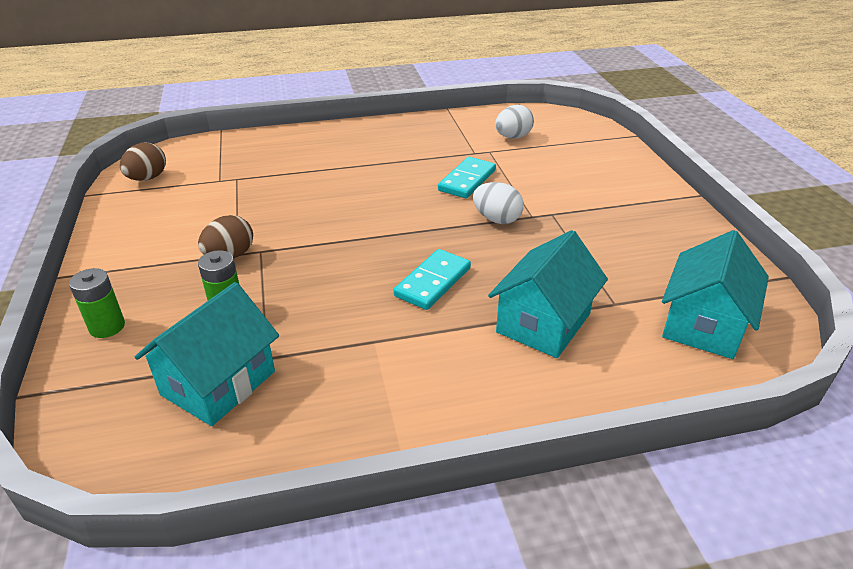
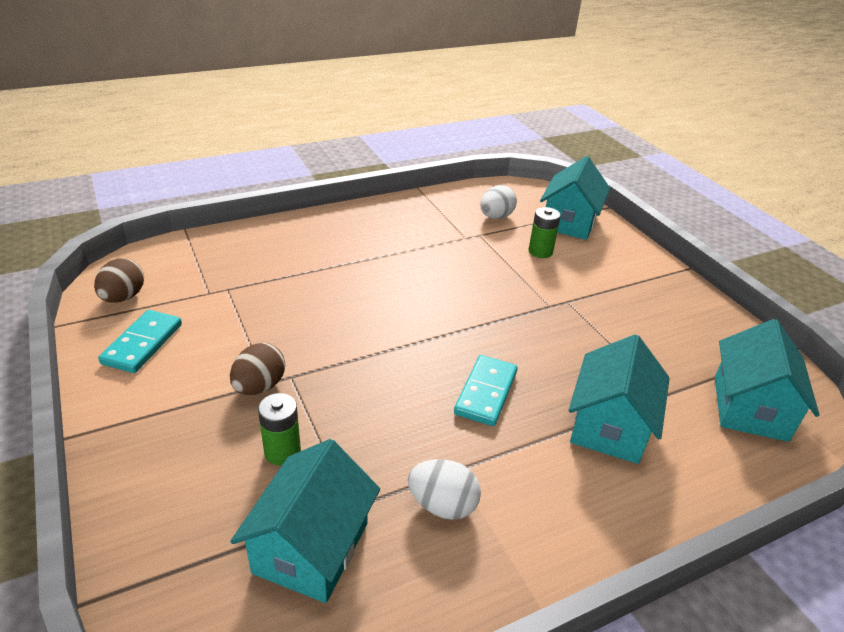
camera: 15 degrees left, 0 degrees up
(107, 327) = (153, 495): green battery -> green battery (540, 251)
(467, 180) = (471, 270): turquoise domino -> turquoise domino (142, 344)
(496, 219) = (518, 313): white egg -> white egg (442, 505)
(587, 146) = (569, 222): none -> turquoise house

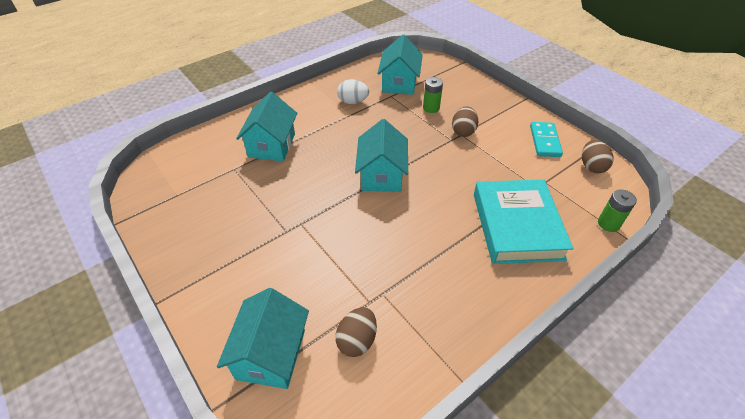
camera: 170 degrees right, 10 degrees up
(292, 259) = (517, 226): none -> turquoise book
(485, 392) = (341, 150): turquoise domino -> none
(496, 217) = (357, 340): white egg -> brown egg
(540, 251) = (307, 289): green battery -> green battery (608, 224)
(749, 408) = (183, 170): turquoise house -> turquoise house (382, 175)

